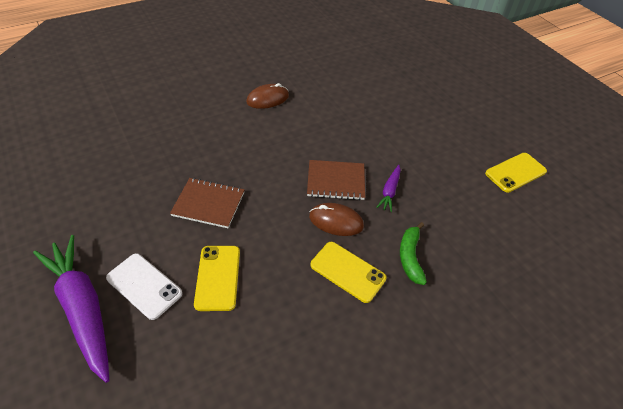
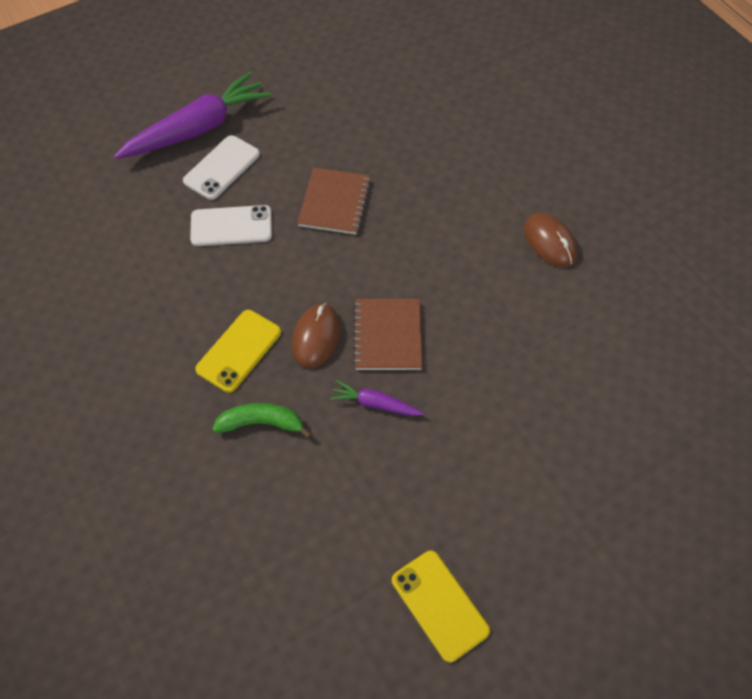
camera: 90 degrees right, 10 degrees up
(218, 277) = (231, 226): yellow phone -> white phone

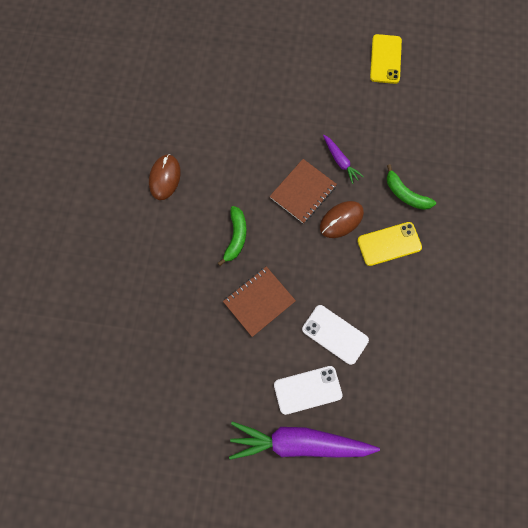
camera: 140 degrees left, 15 degrees up
(415, 240) = (236, 237): none -> green banana

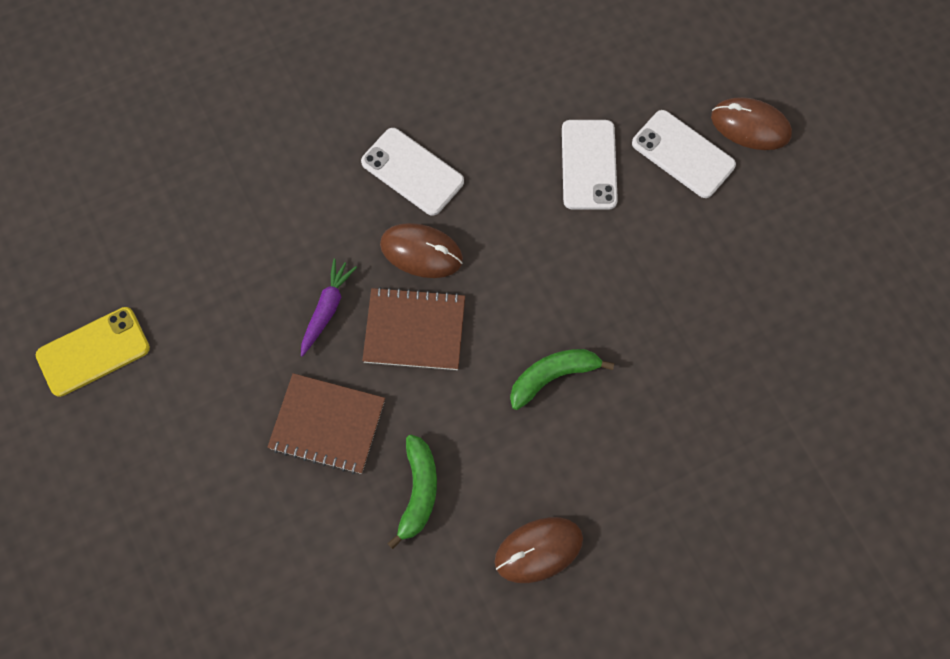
camera: 125 degrees left, 5 degrees down
(259, 301) = (619, 284): brown notebook -> brown notebook (327, 425)
(299, 442) = (750, 126): purple carrot -> brown mouse
(389, 244) = (412, 171): yellow phone -> white phone
(405, 194) = (320, 193): green banana -> green banana (418, 492)

